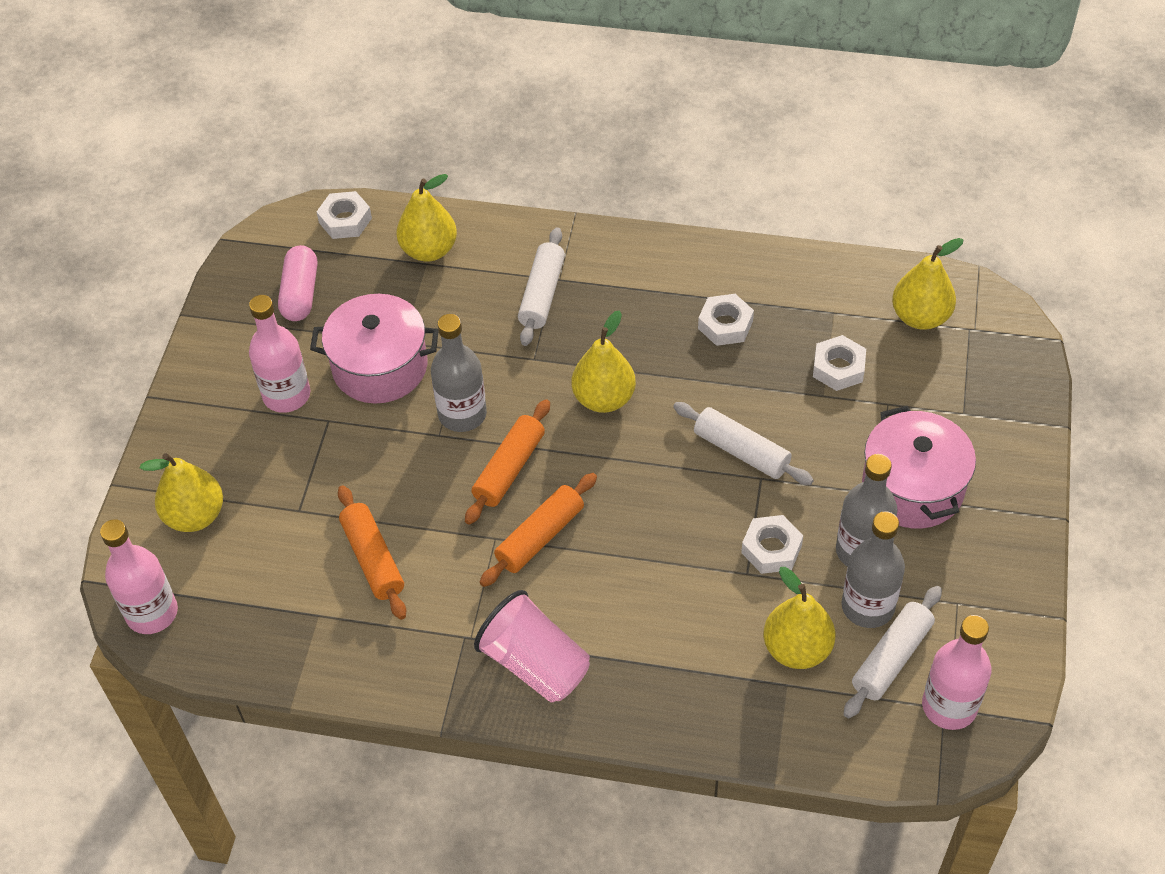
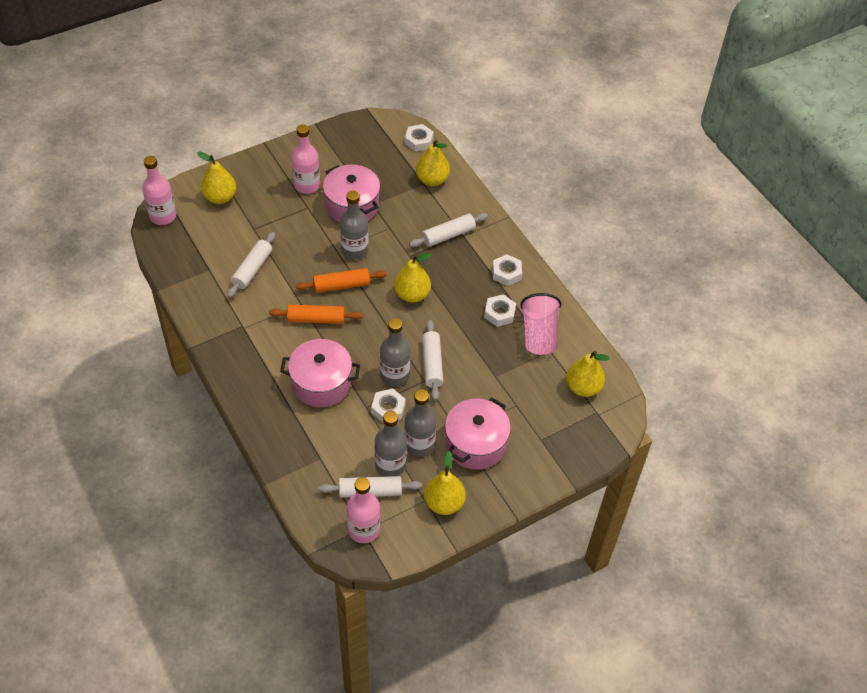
camera: 45 degrees right, 0 degrees up
(300, 293) = (364, 153): pink capsule -> none
(373, 559) = (252, 269): orange rolling pin -> white rolling pin
(535, 664) = (250, 359): pink cup -> pink cup (539, 334)
(658, 601) = (321, 383): none -> pink pot
(722, 506) = (394, 375): none -> grey bottle
(797, 649) = (342, 451): yellow pear -> yellow pear (444, 503)
(838, 368) = (518, 373): white nut -> white nut (506, 273)

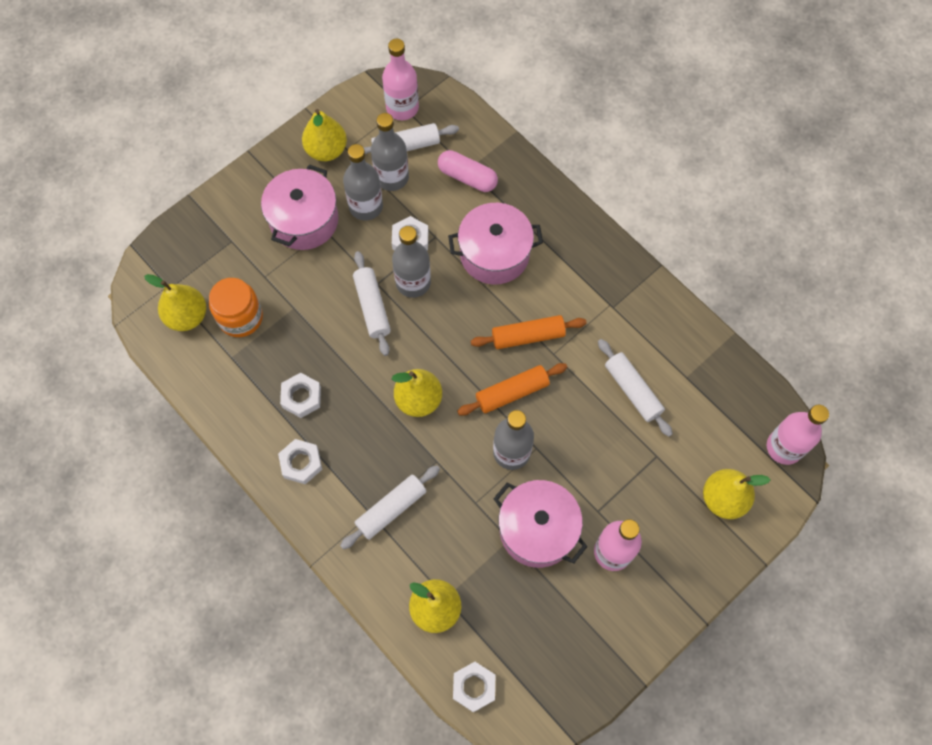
camera: 170 degrees right, 15 degrees up
(252, 269) = (632, 390): white rolling pin -> white rolling pin turned 45 degrees counterclockwise
(323, 451) = (467, 177): none -> pink capsule
(539, 334) = (247, 377): pink cup -> none
(539, 378) = (240, 317): none -> orange jar

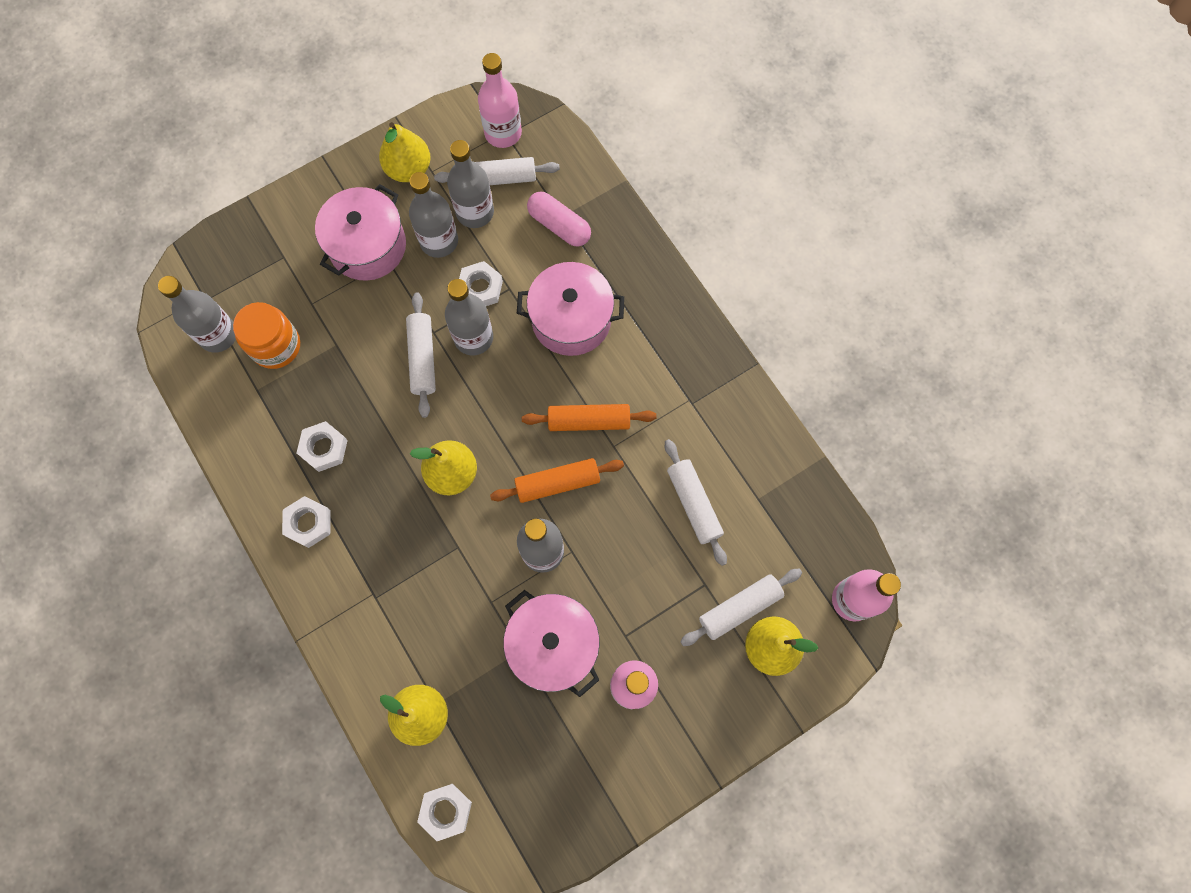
camera: 10 degrees right, 5 degrees up
(187, 316) = (218, 335): yellow pear -> grey bottle
(391, 509) = (396, 593): white rolling pin -> white rolling pin (739, 608)

